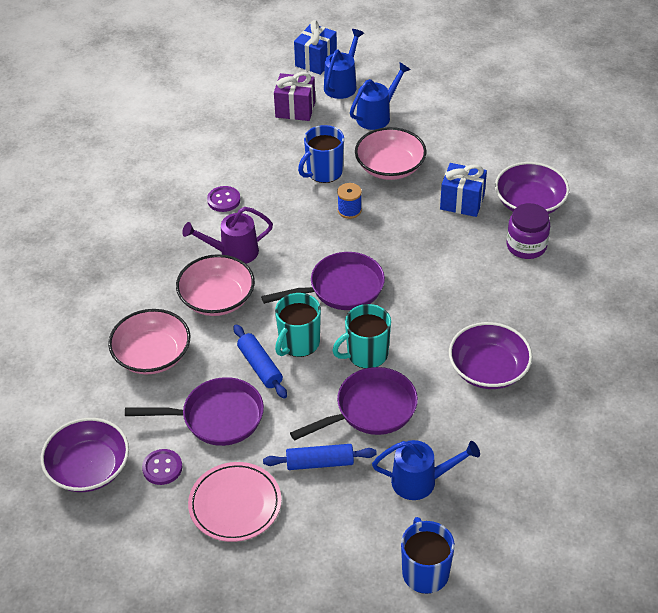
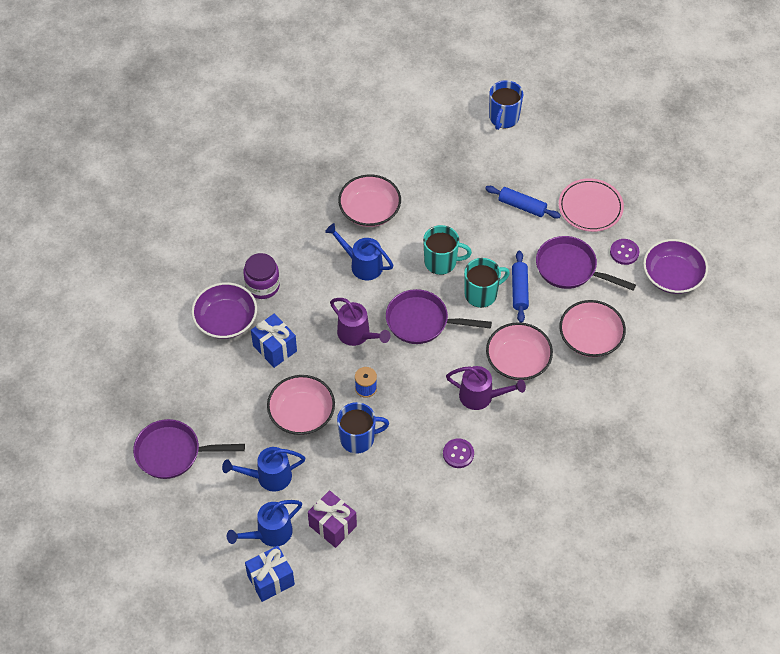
camera: 150 degrees left, 10 degrees up
(371, 409) = (466, 223): purple pan -> purple pan (173, 453)
(395, 248) = (357, 335): none -> purple watering can
(421, 481) = (468, 165): blue watering can -> blue watering can (362, 264)
(488, 369) = (370, 211): purple bowl -> pink bowl

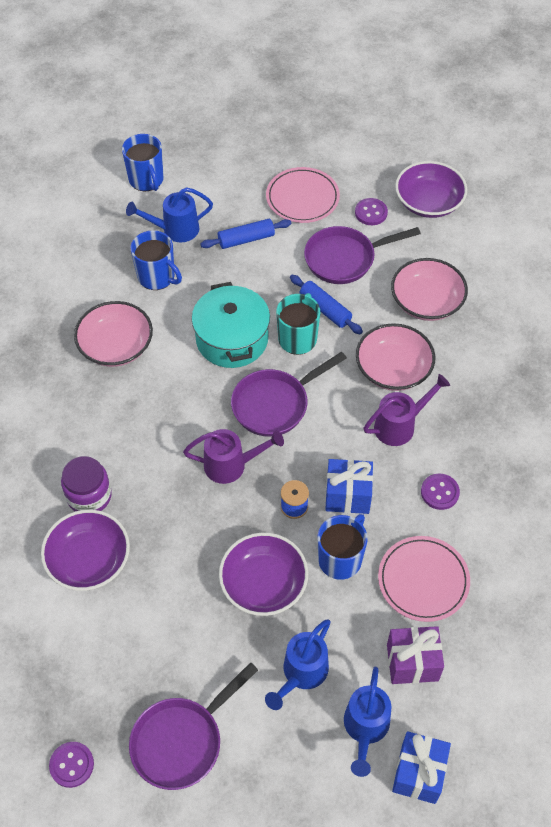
camera: 45 degrees left, 0 degrees up
(110, 415) = (72, 765): none -> purple button
(275, 348) = (168, 545): blue gift -> blue gift (348, 495)
(302, 414) = (263, 583): pink bowl -> purple bowl
(362, 264) = (163, 399): blue watering can -> blue watering can (175, 230)
(390, 491) = (423, 580): none -> pink plate
(440, 187) = (157, 277): none -> blue mug
(441, 262) = (232, 339): turquoise mug -> turquoise pot

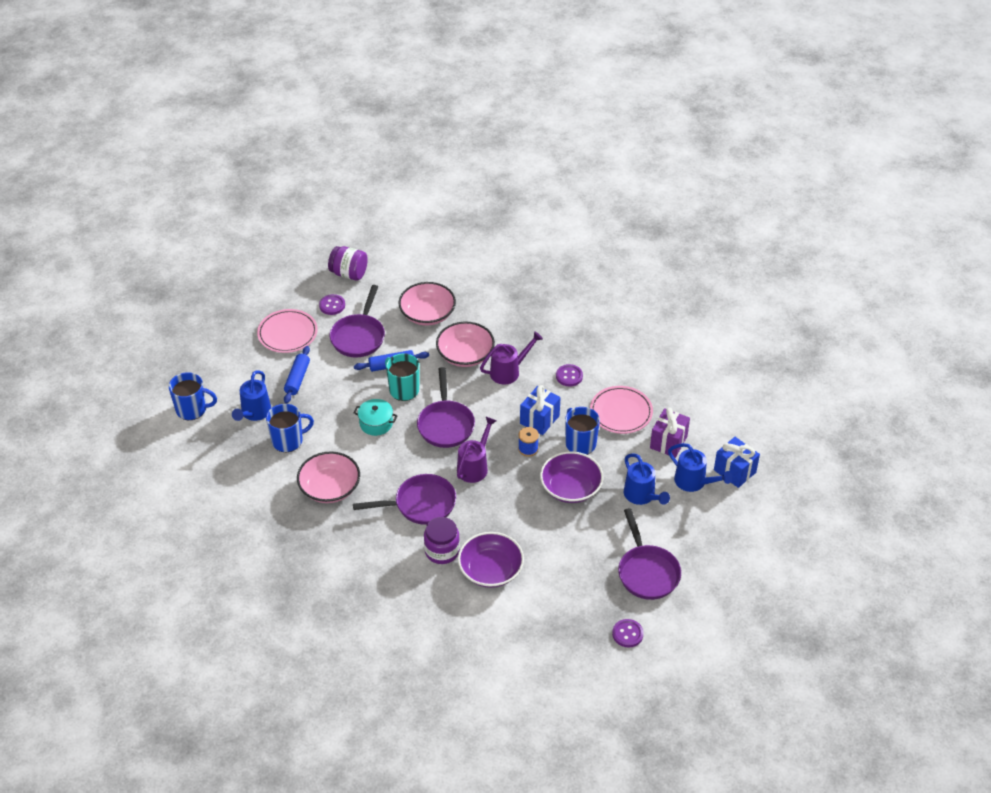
camera: 60 degrees left, 10 degrees down
(143, 441) = (421, 504): none -> purple pan
(232, 339) = (376, 423): turquoise pot -> turquoise pot, size x0.58
(400, 425) = (509, 371): purple watering can -> purple watering can turned 60 degrees clockwise
(428, 202) = (349, 273): purple bowl -> purple jar

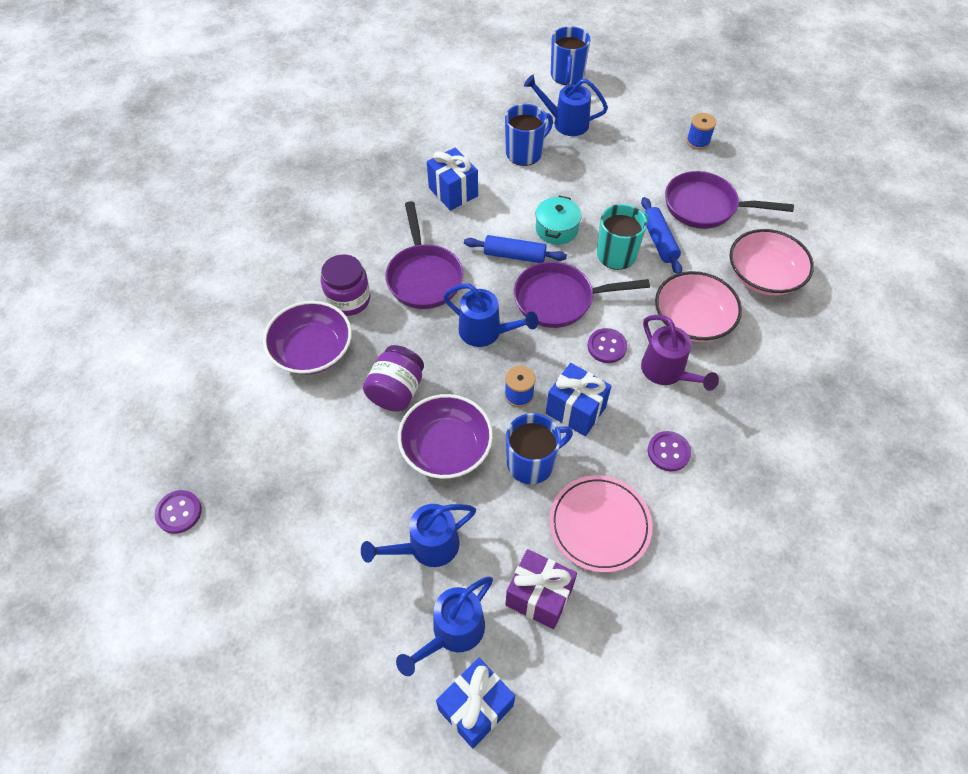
camera: 90 degrees right, 10 degrees up
(287, 333) = (698, 142): pink plate -> blue spool
(288, 440) = (525, 153): blue mug -> blue mug turned 105 degrees counterclockwise
(297, 379) = (623, 155): blue rolling pin -> blue rolling pin (514, 255)
(330, 488) = (453, 192): pink bowl -> blue gift
(332, 305) = (756, 178): purple button -> purple button (607, 346)
(349, 273) = (820, 192): purple jar -> purple jar (396, 391)
(474, 466) = (486, 332): purple watering can -> blue watering can
(647, 572) = (281, 546): purple pan -> none

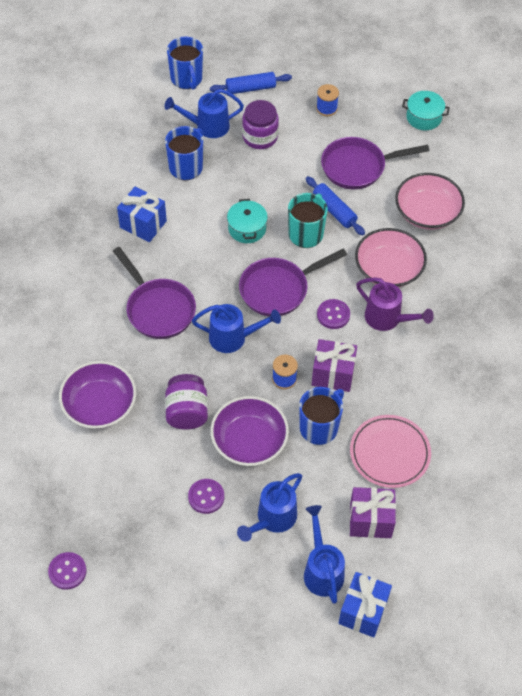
camera: 25 degrees left, 0 degrees up
(348, 299) = (105, 351): purple jar -> purple jar (260, 137)
(452, 633) = (322, 570): blue watering can -> blue watering can turned 150 degrees clockwise
(514, 255) = (224, 264): blue rolling pin -> blue rolling pin (250, 88)
(575, 410) = (333, 374): blue gift -> purple gift
(668, 452) = (415, 380): purple button -> purple button (206, 497)
(802, 180) = (423, 117): none -> turquoise pot

